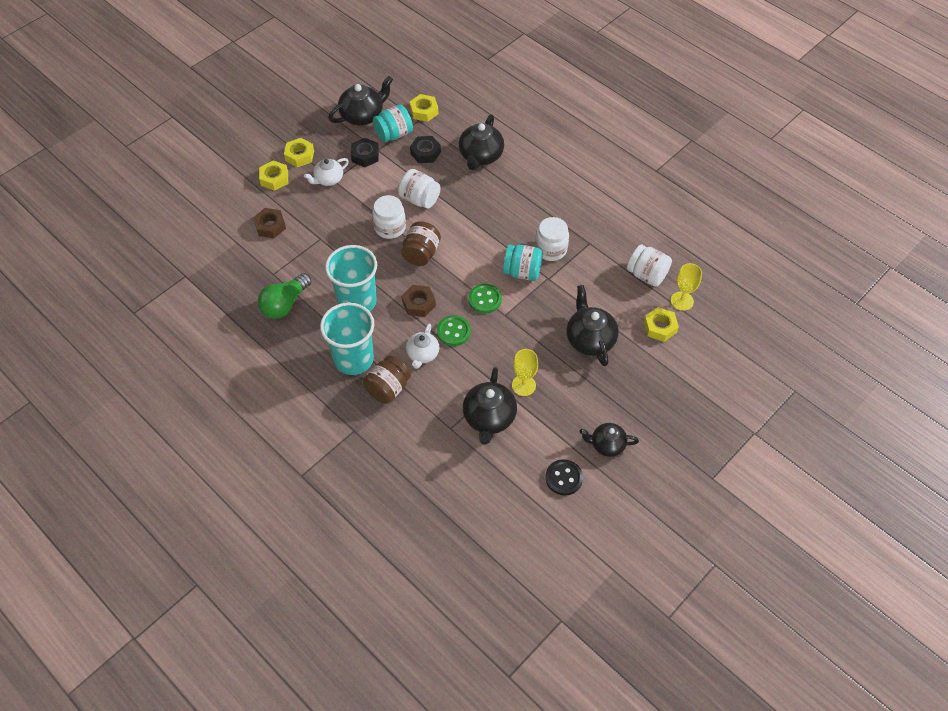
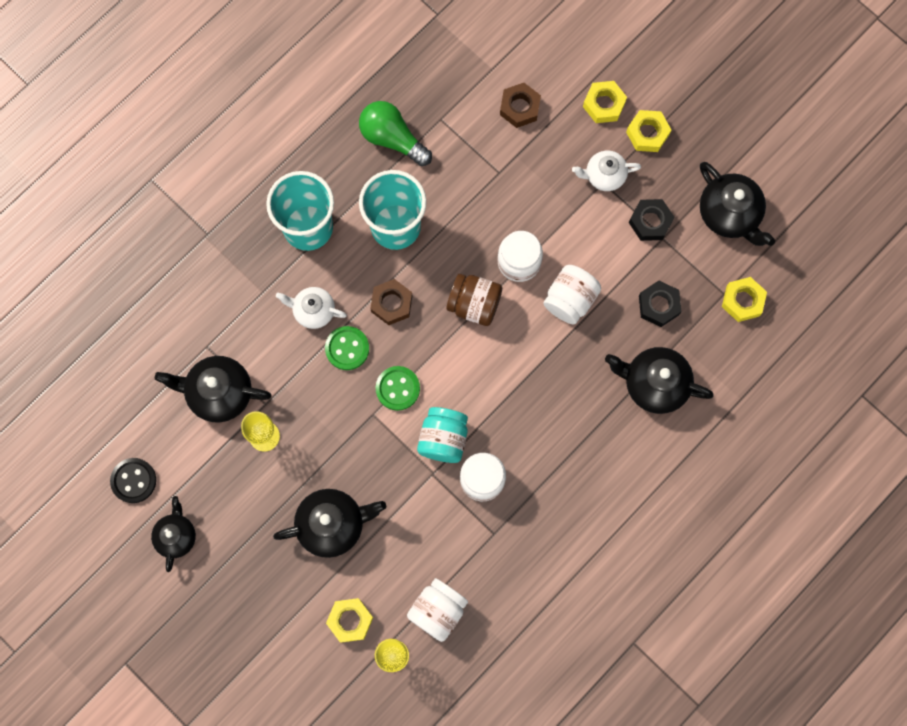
camera: 90 degrees right, 20 degrees up
(328, 179) = (604, 175): white teapot -> white teapot turned 60 degrees counterclockwise
(388, 388) = (264, 270): brown jar -> none
(394, 134) = (693, 260): turquoise jar -> none

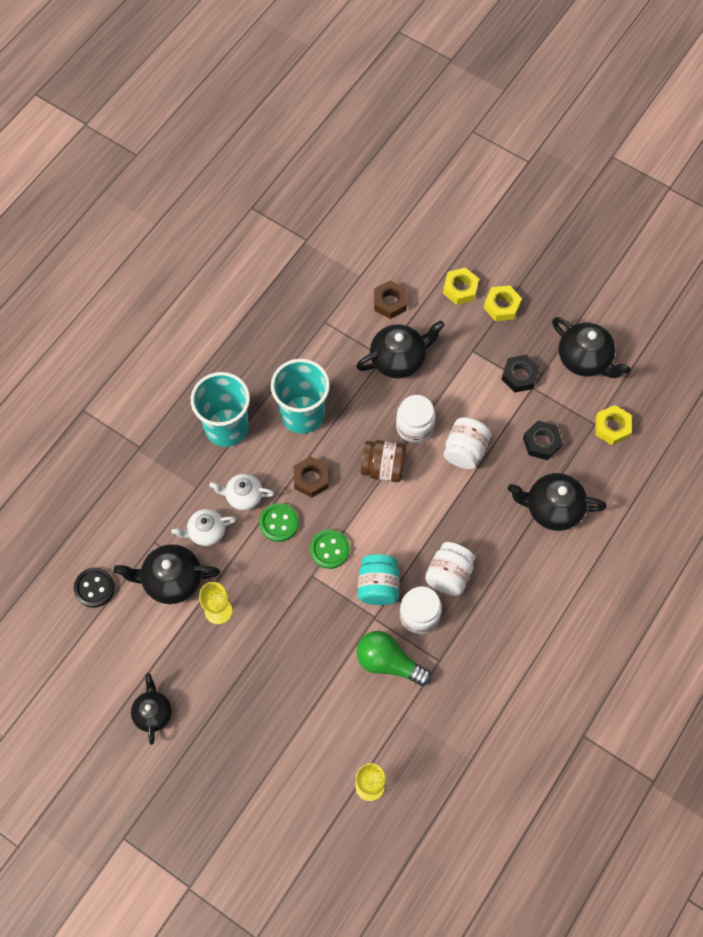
camera: 10 degrees left, 10 degrees down
(133, 480) = (106, 670): black button -> black button (94, 588)
(332, 524) = (293, 678): black teapot -> black teapot (398, 359)
(350, 620) = (324, 761): yellow nut -> none
(392, 138) = (286, 344): green light bulb -> green light bulb (388, 662)
(438, 611) = (402, 738): white jar -> white jar (448, 575)
(604, 175) = (472, 345): white teapot -> white teapot (206, 532)

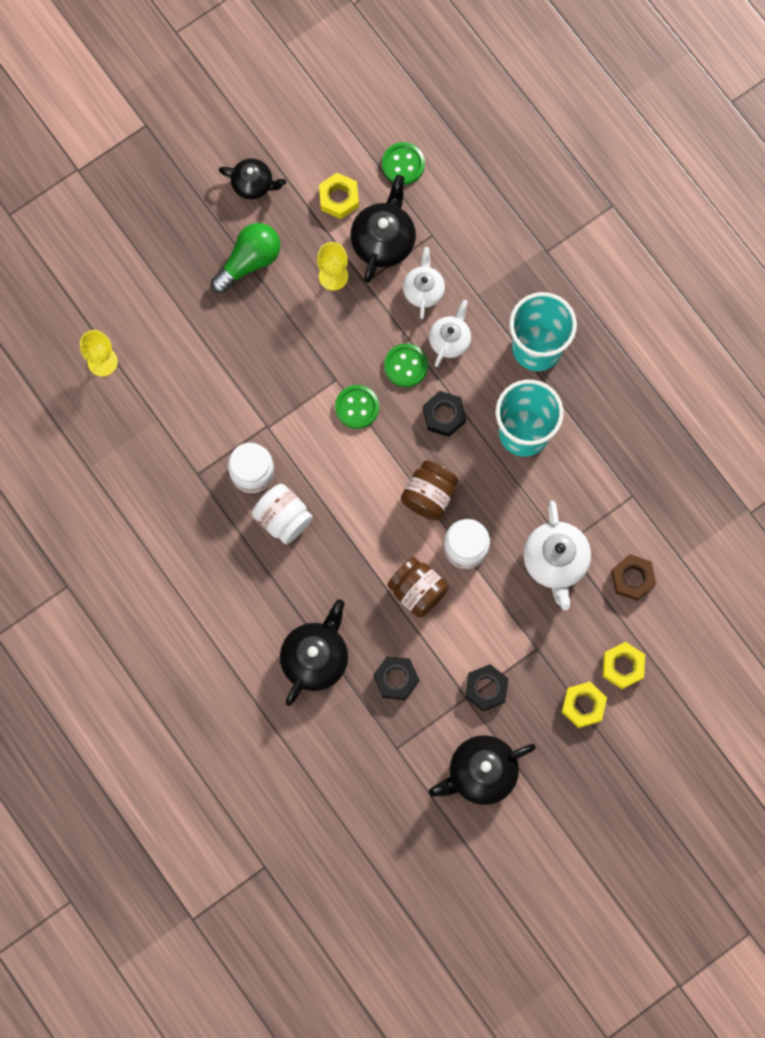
camera: 110 degrees right, 10 degrees up
(94, 588) = (403, 164): black button -> green button
(311, 479) = (444, 415): brown nut -> black nut
(378, 586) = (299, 442): turquoise jar -> none
(388, 662) = (215, 423): green light bulb -> green light bulb (249, 261)
(398, 359) = (555, 561): black teapot -> white teapot
(465, 450) = (417, 591): white jar -> brown jar
(612, 427) = (385, 766): yellow nut -> yellow nut (339, 198)

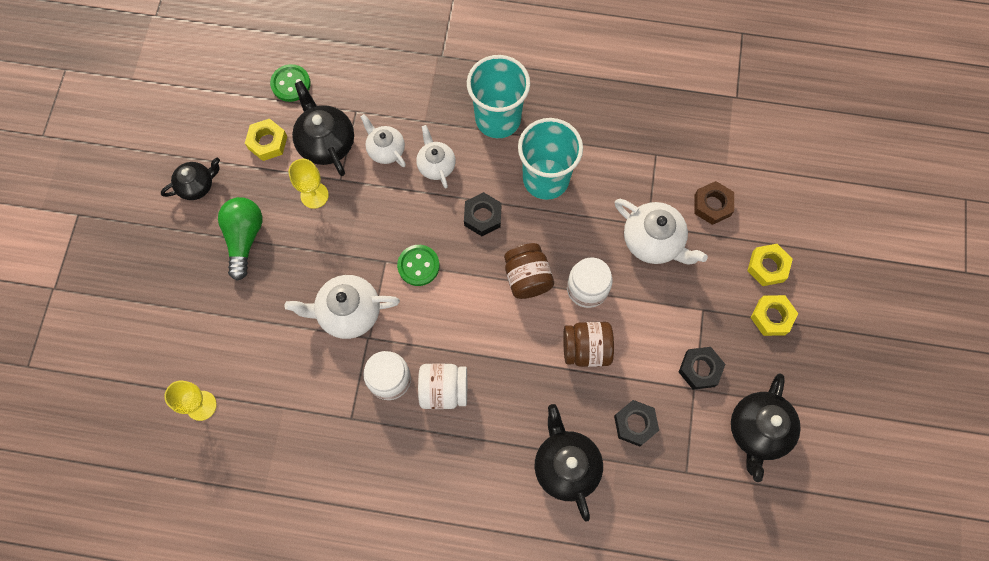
camera: 45 degrees left, 5 degrees down
(271, 393) = (348, 312): none -> white teapot
(406, 366) = (424, 208): green button -> none

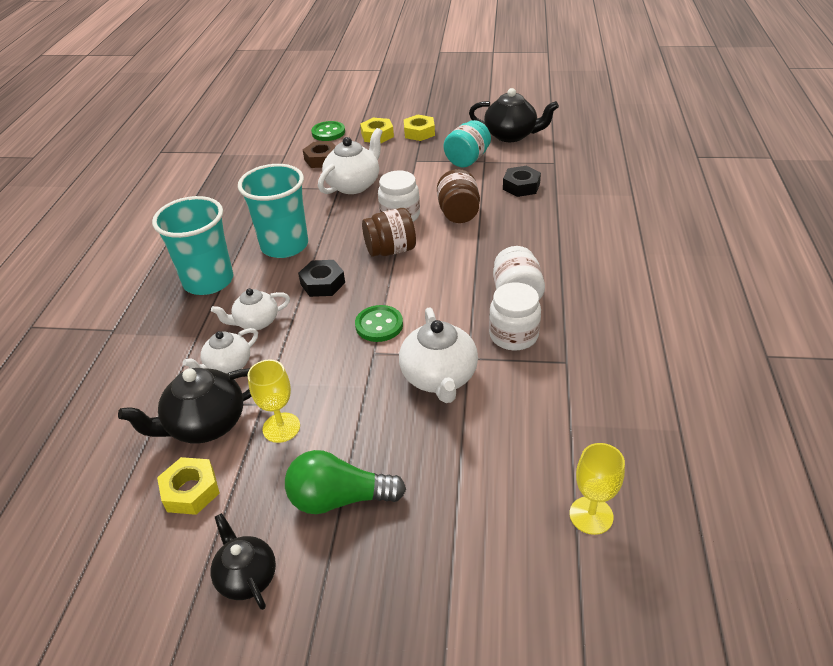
camera: 90 degrees left, 30 degrees down
(291, 84) = (102, 475): green button -> green button (328, 132)
(566, 466) = (569, 218): black teapot -> none
(700, 369) = (467, 160): black nut -> turquoise jar

